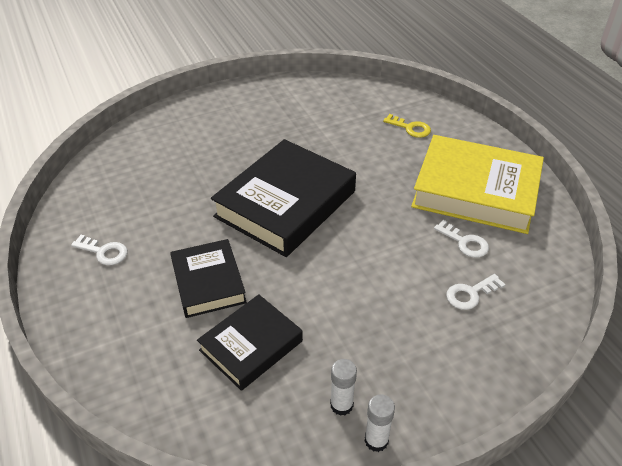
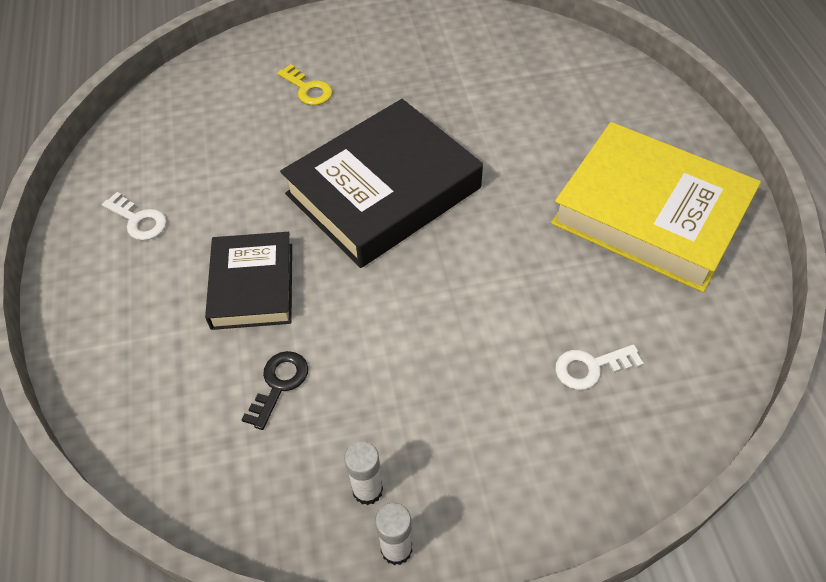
camera: 15 degrees right, 10 degrees up
(251, 346) = (279, 384): black book -> black key
(410, 128) = (589, 103): yellow key -> yellow key (308, 89)
(465, 242) = (608, 290): white key -> none

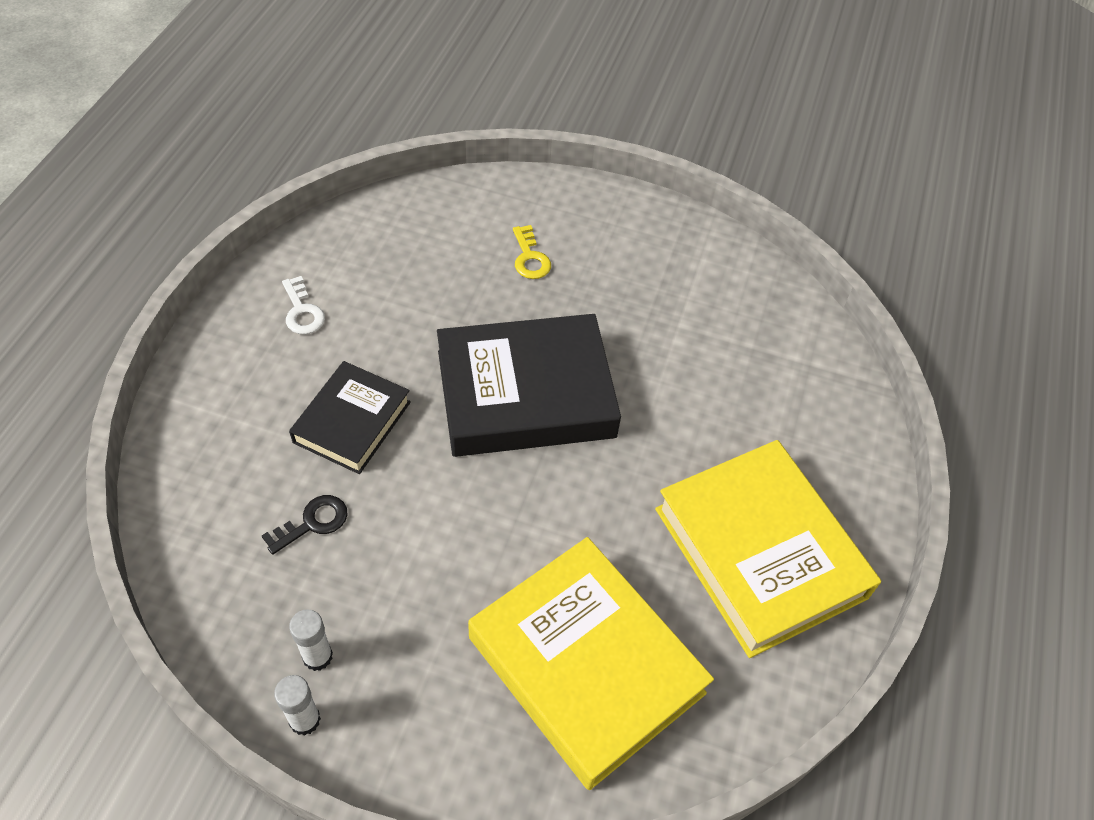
camera: 25 degrees right, 0 degrees up
(590, 367) = (585, 665): white key -> yellow book

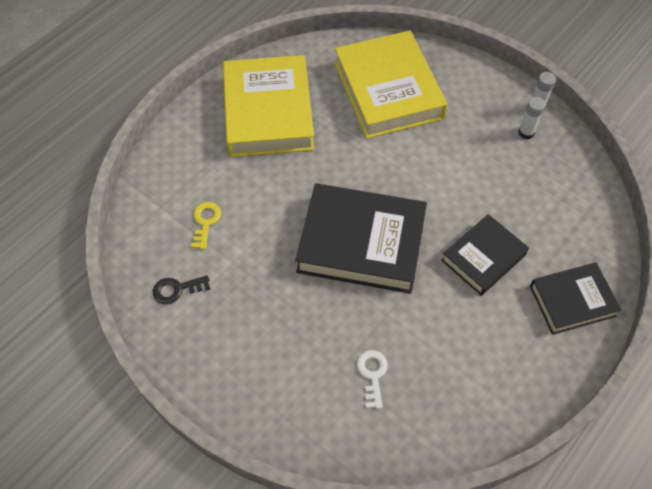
camera: 155 degrees left, 5 degrees up
(220, 400) = (572, 301): none -> black book
(302, 311) = (505, 359): white key -> white key (372, 374)
(313, 522) = (519, 201): black key -> black key (176, 289)
(530, 258) = (312, 356): yellow key -> yellow key (205, 222)

